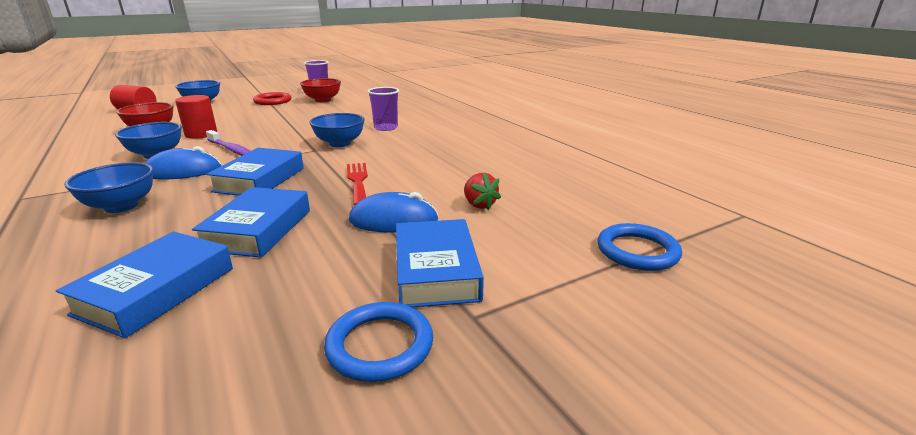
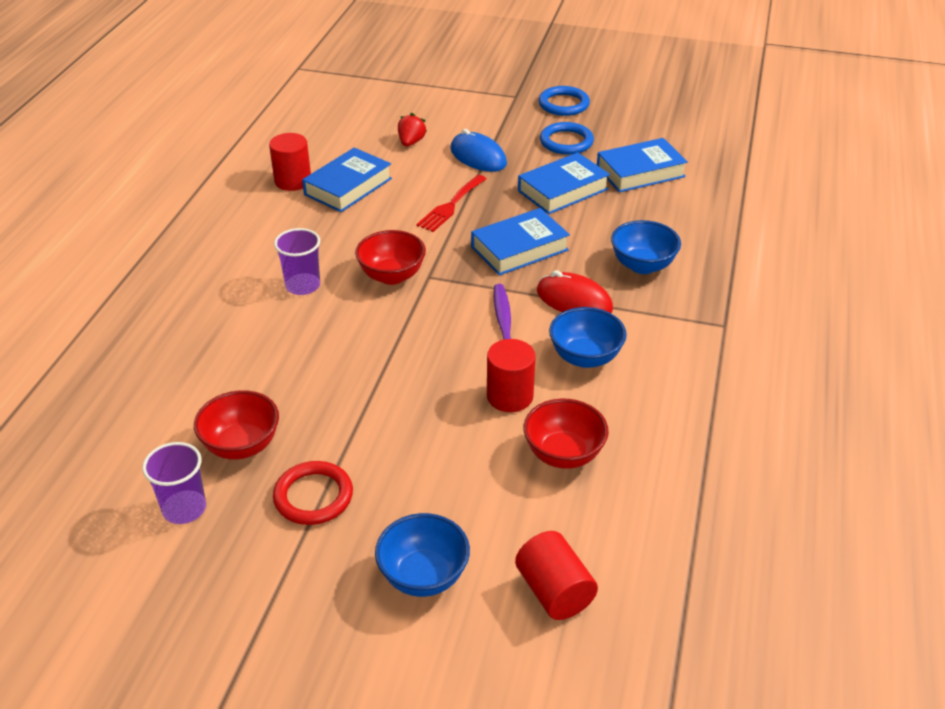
camera: 135 degrees left, 15 degrees up
(183, 171) = (574, 300): blue mouse -> red mouse
(340, 143) = (392, 276): blue bowl -> red bowl
(436, 271) = (501, 119): blue book -> blue book (348, 186)
(500, 153) = (293, 181): none -> red cylinder
(637, 251) = (396, 82): blue ring -> blue ring (566, 142)

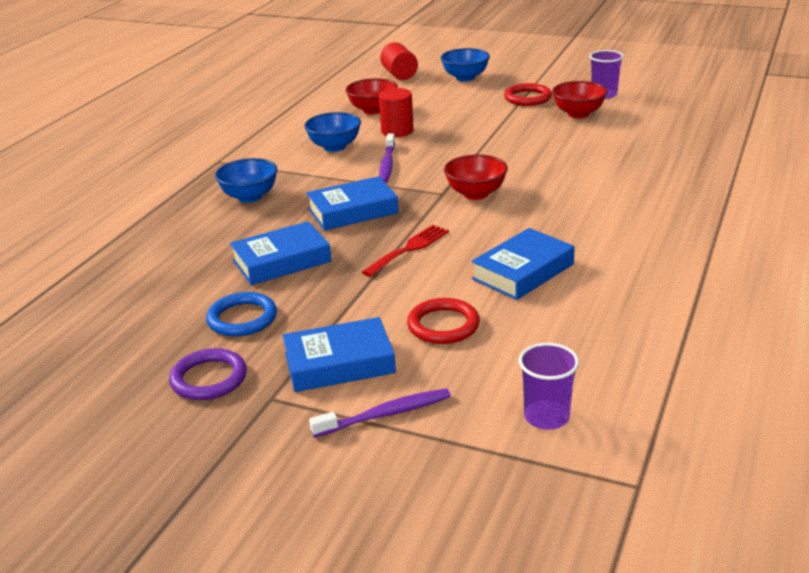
camera: 170 degrees left, 10 degrees down
(293, 181) = (590, 280): red cylinder -> none
(303, 286) = (556, 189): purple cup -> purple cup (546, 417)
(411, 142) = (443, 325): red strawberry -> red ring
(440, 91) = (385, 414): none -> purple toothbrush
(478, 157) = (362, 302): blue mouse -> none
(563, 104) = (209, 378): blue ring -> purple ring
(574, 300) = (324, 176): red mouse -> none
(640, 172) = (182, 278): blue book -> blue book (339, 363)

